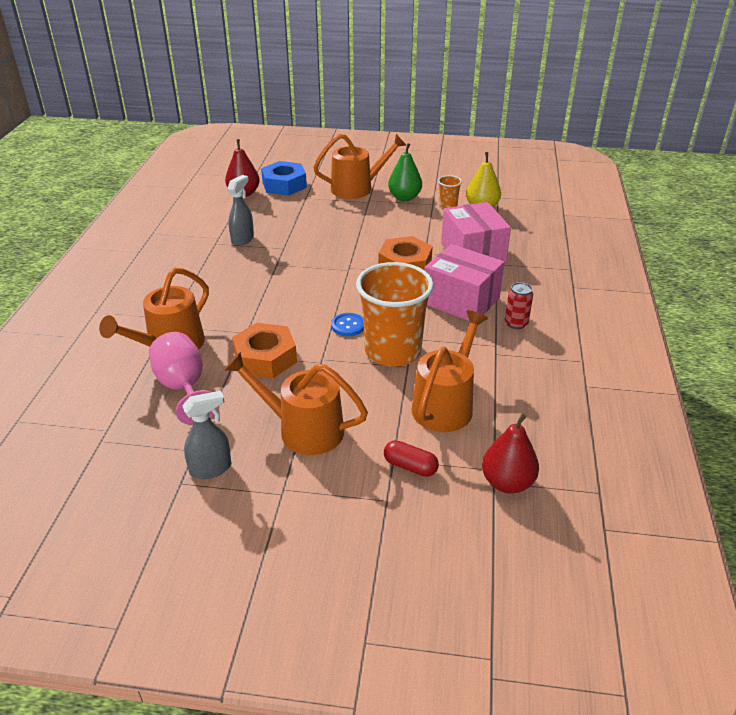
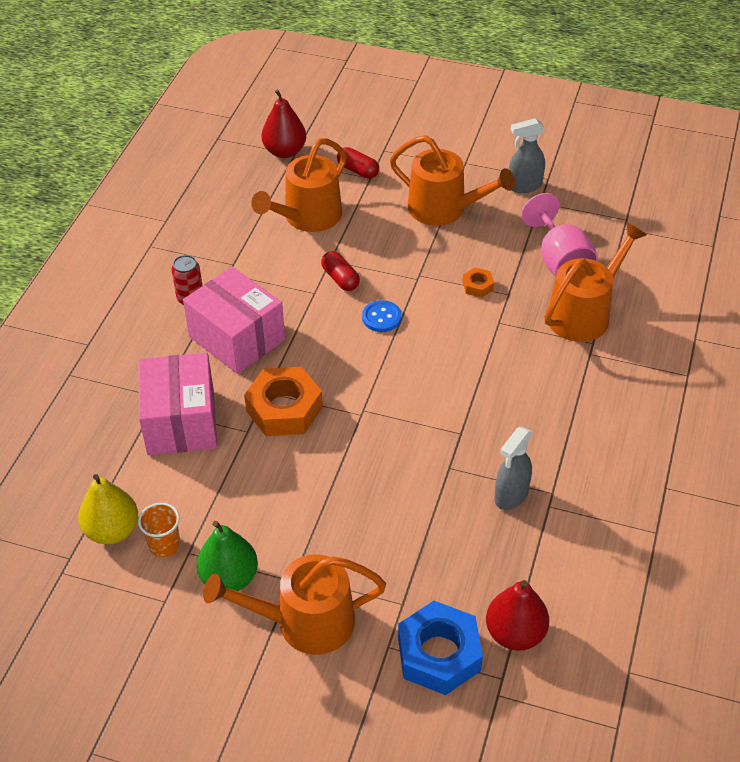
camera: 170 degrees left, 10 degrees up
(265, 358) = (477, 286): orange nut -> orange nut, size x0.46
(393, 351) = (340, 279): orange cup -> red capsule

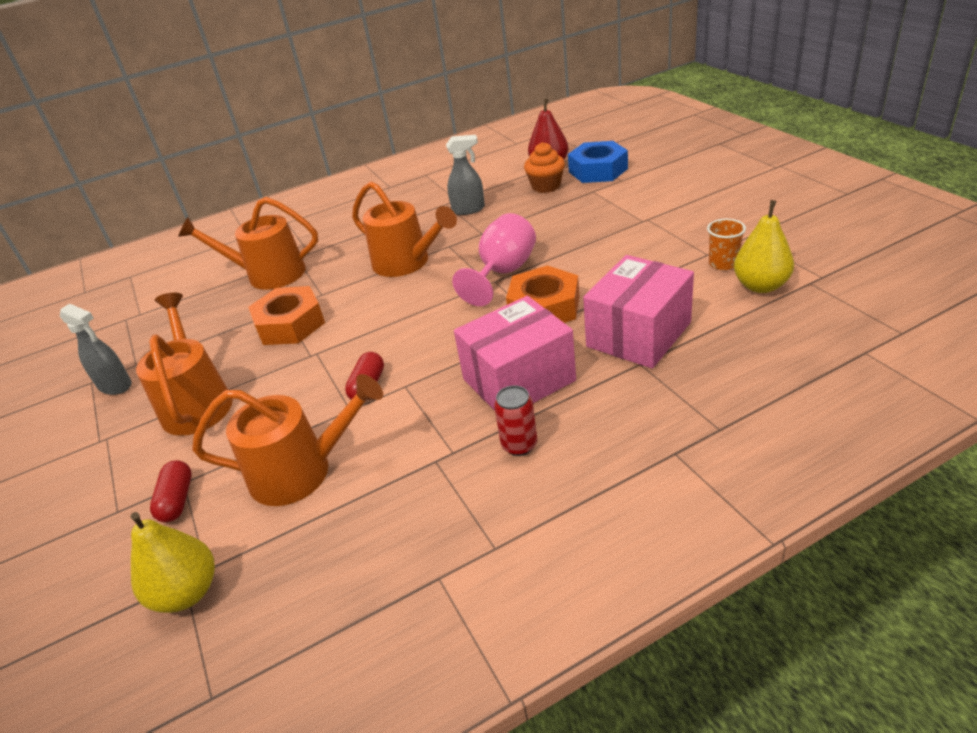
camera: 130 degrees left, 10 degrees down
(229, 578) = (689, 233): green pear -> none
(237, 338) = (518, 380): pink box -> pink box turned 60 degrees clockwise
(285, 151) = (187, 593): red pear -> yellow pear
(305, 622) = (659, 201): orange watering can -> orange watering can (406, 263)
(381, 317) = (387, 337): blue button -> none
(470, 585) = (546, 186): none -> orange cupcake
(477, 286) = (290, 324): orange nut -> orange nut, size x2.15
(560, 261) = (215, 313): pink goblet -> pink goblet (503, 273)

